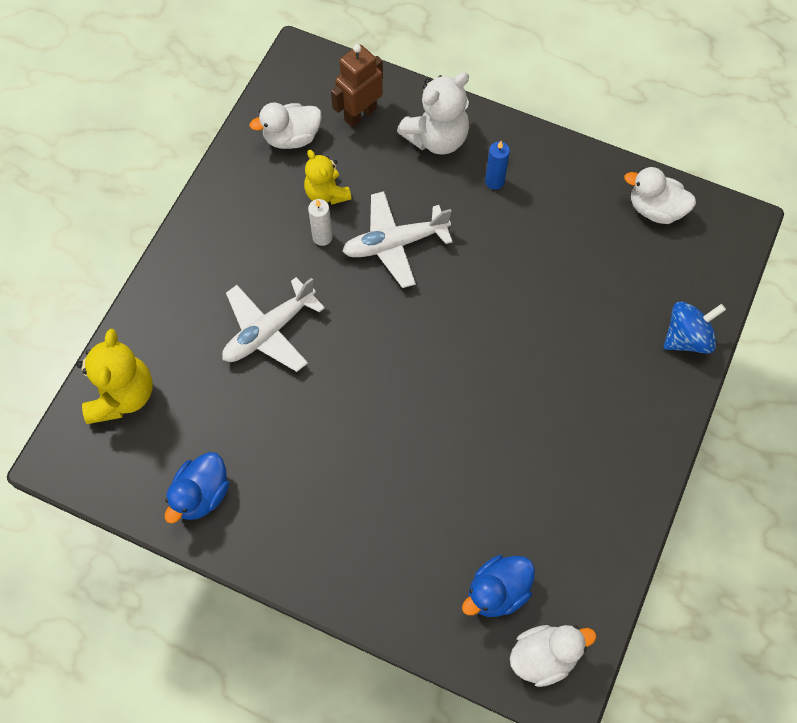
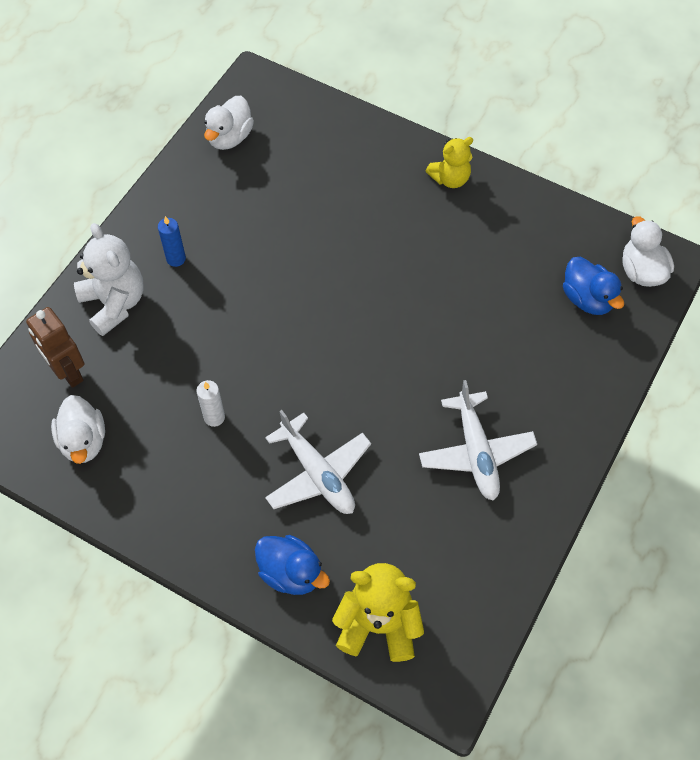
camera: 85 degrees left, 5 degrees down
(201, 494) = (493, 544): blue duck -> blue duck (291, 573)
(326, 193) = (162, 410): yellow teddy bear -> yellow teddy bear (450, 178)
(395, 244) = (232, 351): white plane -> white plane (476, 452)
(687, 337) = (361, 134): blue spinning top -> none

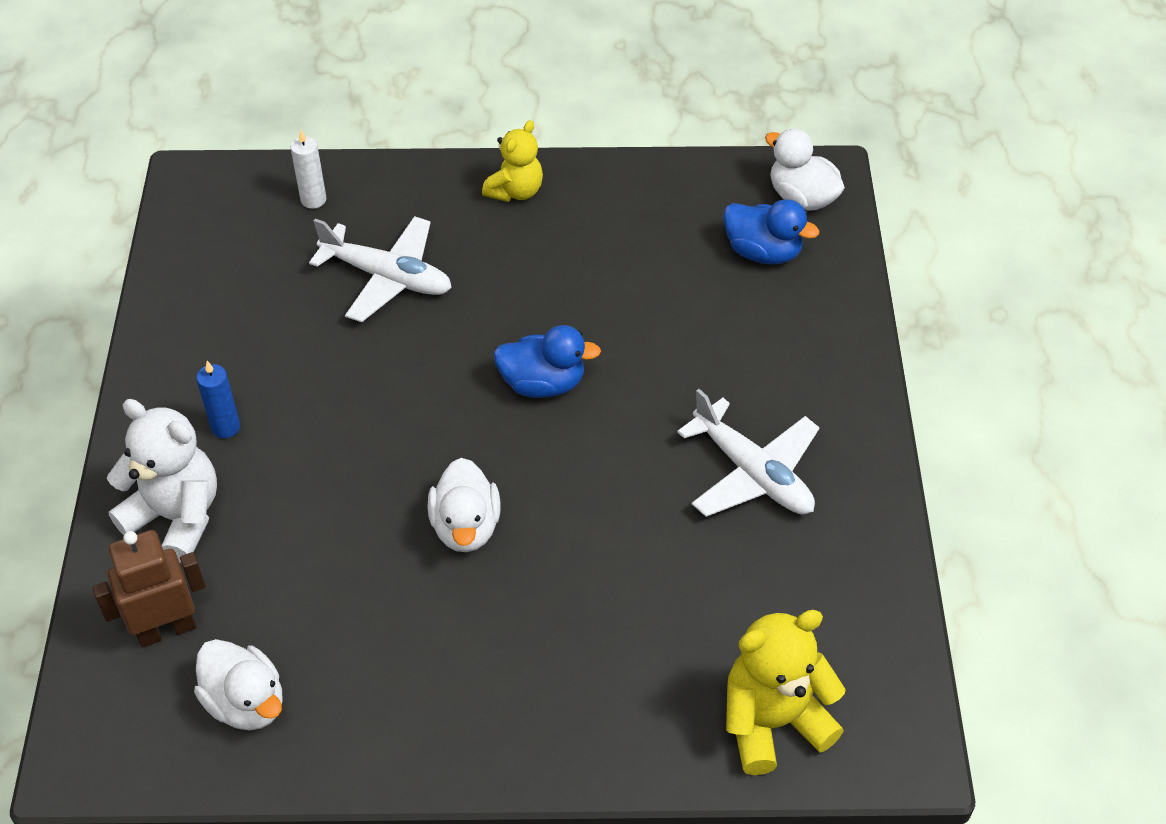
camera: 30 degrees left, 10 degrees down
(68, 372) = (166, 629): brown robot -> brown robot turned 135 degrees clockwise
(214, 417) = (405, 589): white candle -> white candle (313, 200)
(229, 137) = (203, 257): white duck -> white duck (466, 527)
(291, 573) = (627, 719): blue duck -> blue duck (543, 383)
(317, 473) = (581, 589): white plane -> white plane (387, 277)

